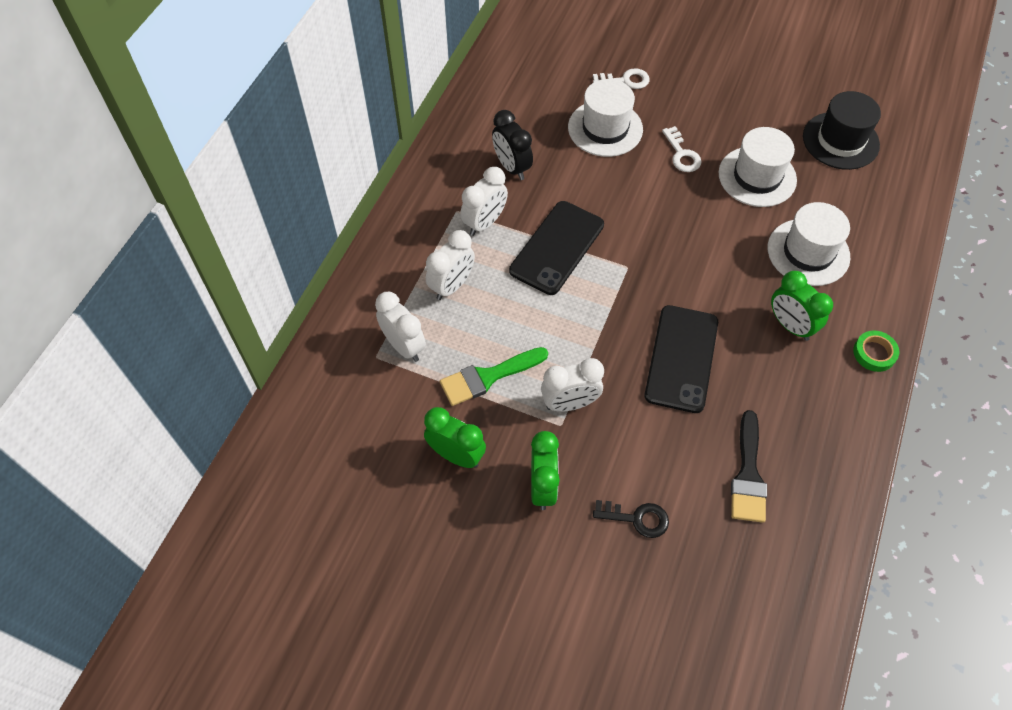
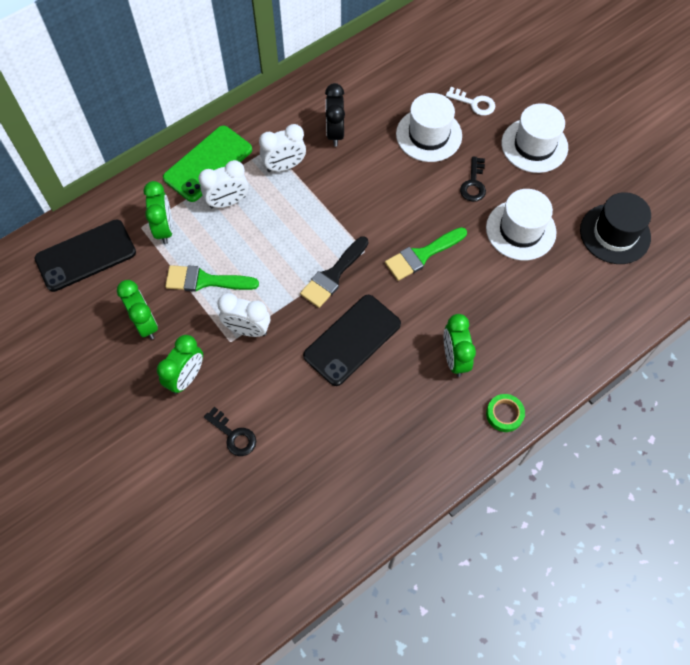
camera: 30 degrees right, 5 degrees up
(401, 257) = (208, 164): none -> green phone
(404, 346) = (164, 229): white clock -> green clock
(557, 247) = (323, 210): black phone -> black phone (86, 255)
(682, 154) = (473, 184): white key -> black key
(685, 244) = (422, 255): none -> green brush
(748, 474) = (336, 449): black brush -> black brush (333, 275)
(808, 252) = (514, 310): white hat -> white hat (534, 145)

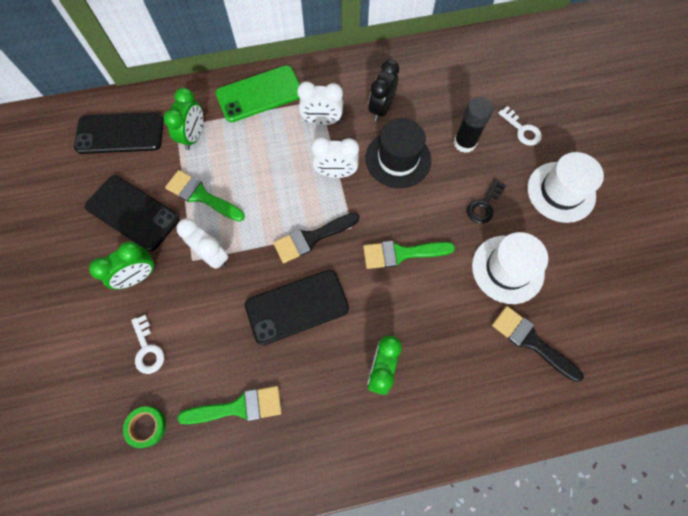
camera: 25 degrees right, 5 degrees up
(145, 324) = (132, 213): green clock -> black phone
(228, 202) = (258, 134): white clock -> white clock (336, 173)
(234, 435) = (147, 349): black key -> white key
(346, 445) = (238, 407): none -> green brush
(429, 135) = (464, 143): white hat -> black glue stick
(504, 414) = (401, 449): green tape -> green tape (146, 427)
(569, 281) = (531, 341): none -> black brush
(615, 234) = (601, 313): black hat -> black hat (398, 159)

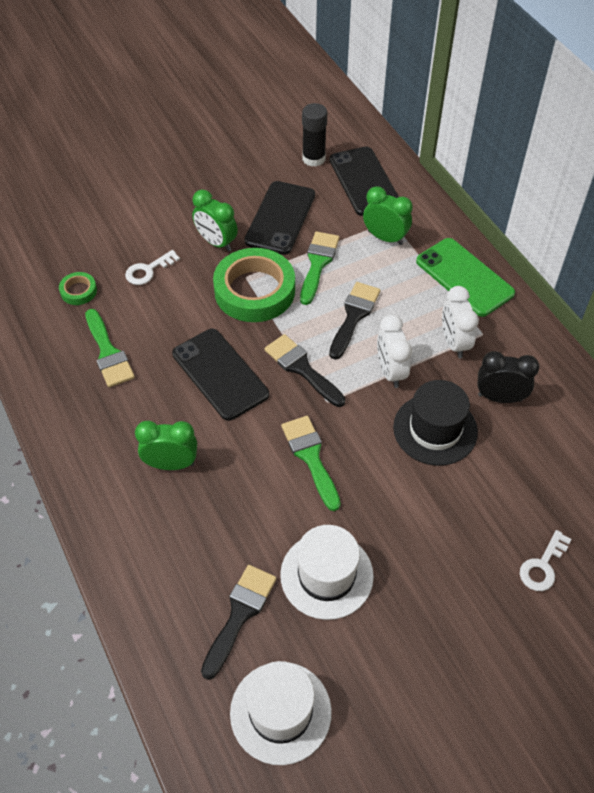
camera: 75 degrees right, 15 degrees down
(194, 136) = (385, 238): green clock -> green clock turned 150 degrees counterclockwise
(212, 256) = (254, 291): white clock -> green tape
(270, 184) = (354, 316): none -> black brush
(464, 143) = (490, 498): black glue stick -> black glue stick (313, 158)
(484, 205) = (406, 535): black key -> none
(561, 192) = (463, 628): white hat -> white hat (280, 712)

